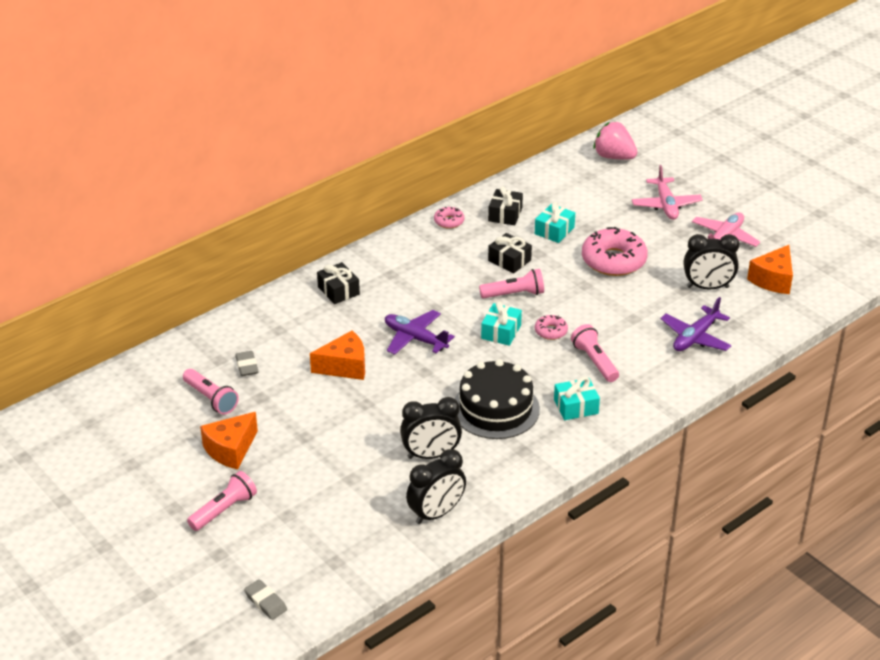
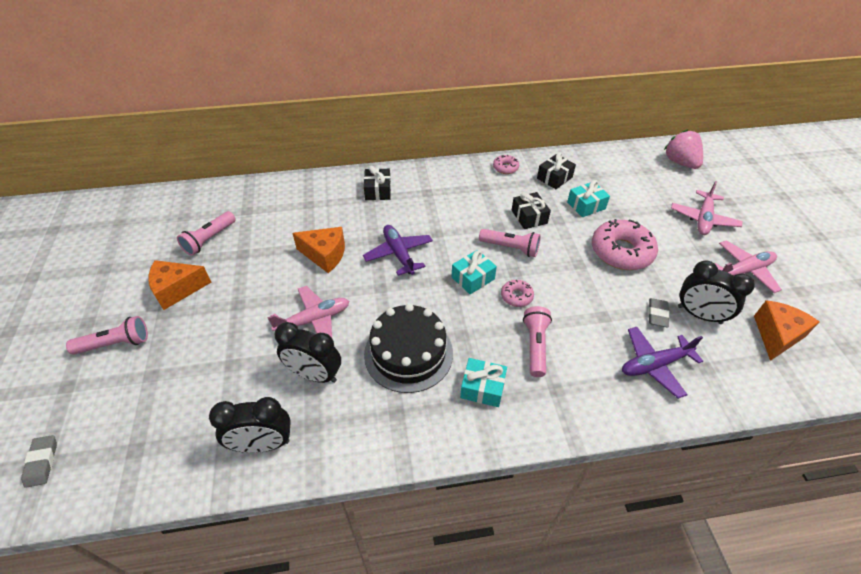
camera: 30 degrees right, 10 degrees up
(211, 399) = (209, 239): pink flashlight -> pink flashlight turned 45 degrees clockwise
(247, 366) = (259, 224): grey eraser -> grey eraser (657, 314)
(389, 419) = (314, 320): none -> pink plane
(773, 280) = (776, 335): orange cheese -> orange cheese turned 150 degrees clockwise

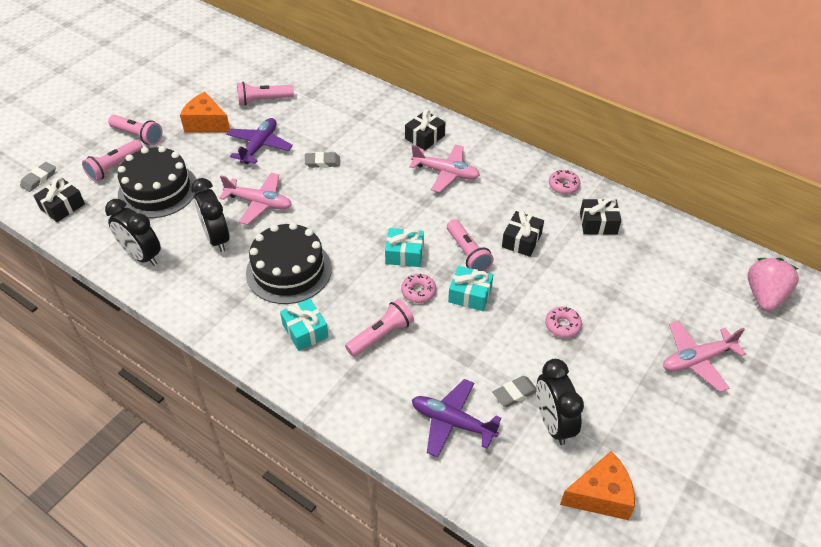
camera: 45 degrees right, 0 degrees up
(110, 467) = (62, 206): none -> black gift
(125, 388) = (114, 167): none -> pink flashlight
(202, 376) = (158, 190): none -> black cake
(325, 255) = (322, 162): orange cheese -> grey eraser
(399, 254) = (374, 197): purple plane -> purple plane (259, 146)
(586, 205) = (591, 266): turquoise gift -> turquoise gift (470, 295)
(621, 251) = (562, 325): pink donut -> pink donut, size x0.48
(744, 271) = (661, 429): pink plane -> pink plane (446, 173)

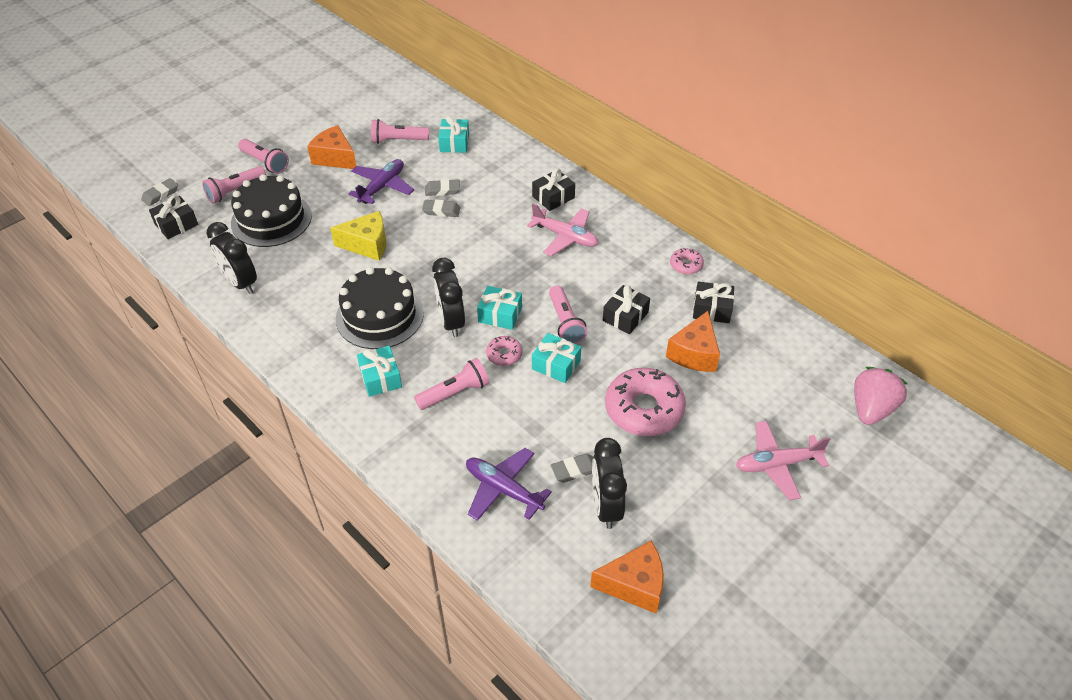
camera: 10 degrees right, 0 degrees up
(217, 238) = (317, 274): black clock -> black clock (451, 322)
(259, 203) = (367, 244): pink plane -> yellow cheese
(318, 97) = (454, 143): none -> turquoise gift
(318, 142) = (442, 190): none -> grey eraser
(562, 325) = (644, 409): pink donut -> pink donut, size x2.08
(594, 267) = (694, 353): none -> orange cheese

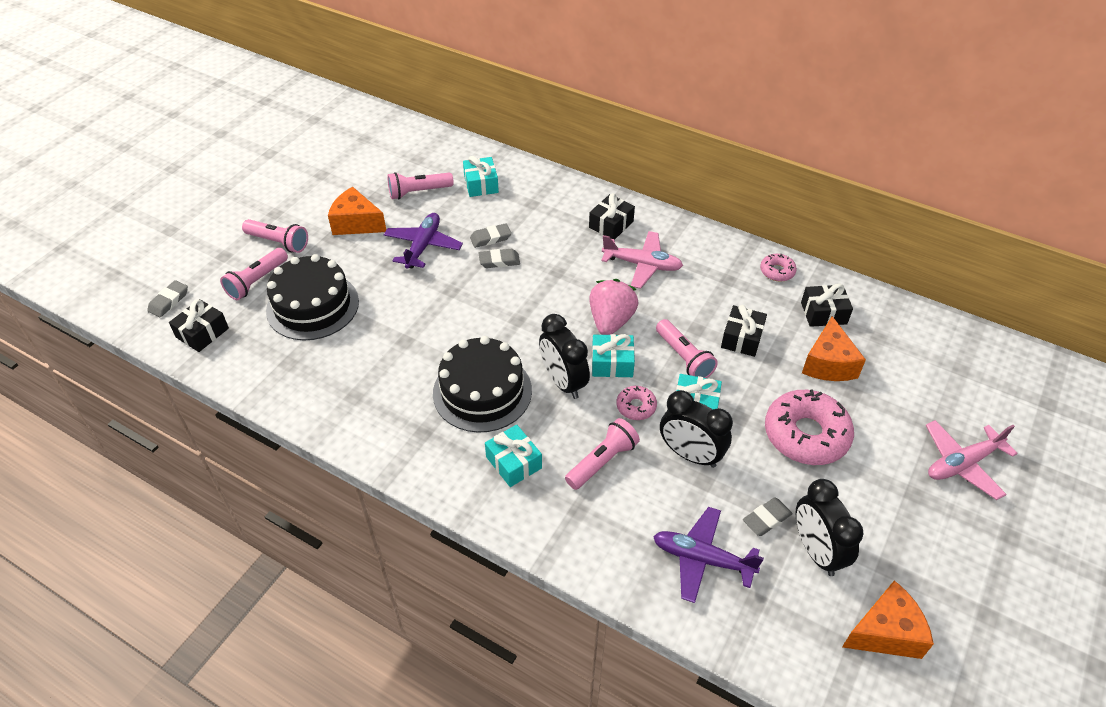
camera: 15 degrees left, 0 degrees up
(240, 283) = (307, 386): black clock -> black clock (690, 455)
(367, 244) = (434, 314): yellow cheese -> none
(871, 409) = (1022, 384): pink strawberry -> pink strawberry (611, 321)

